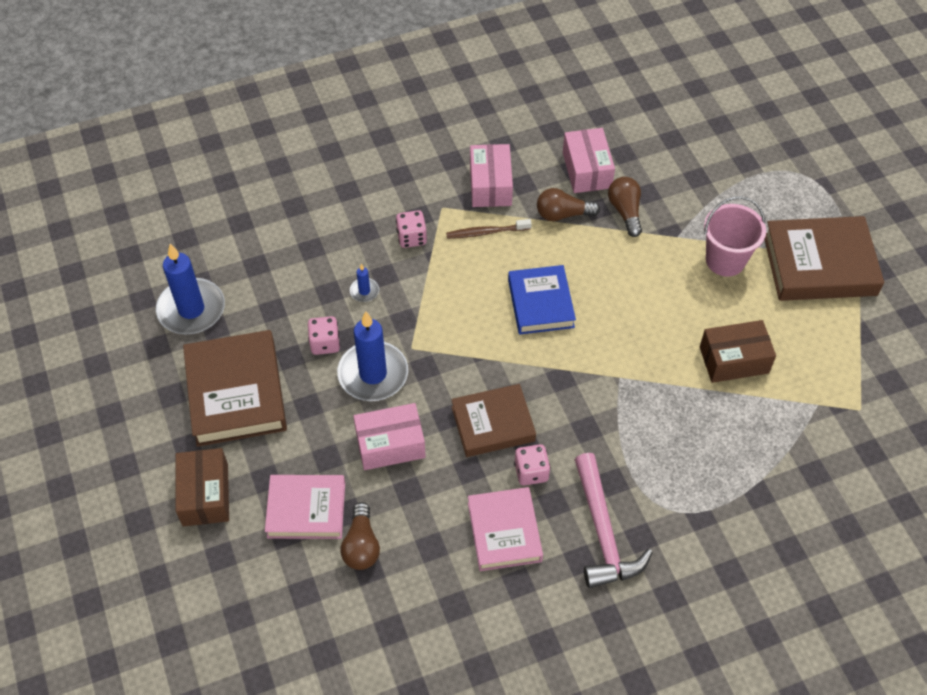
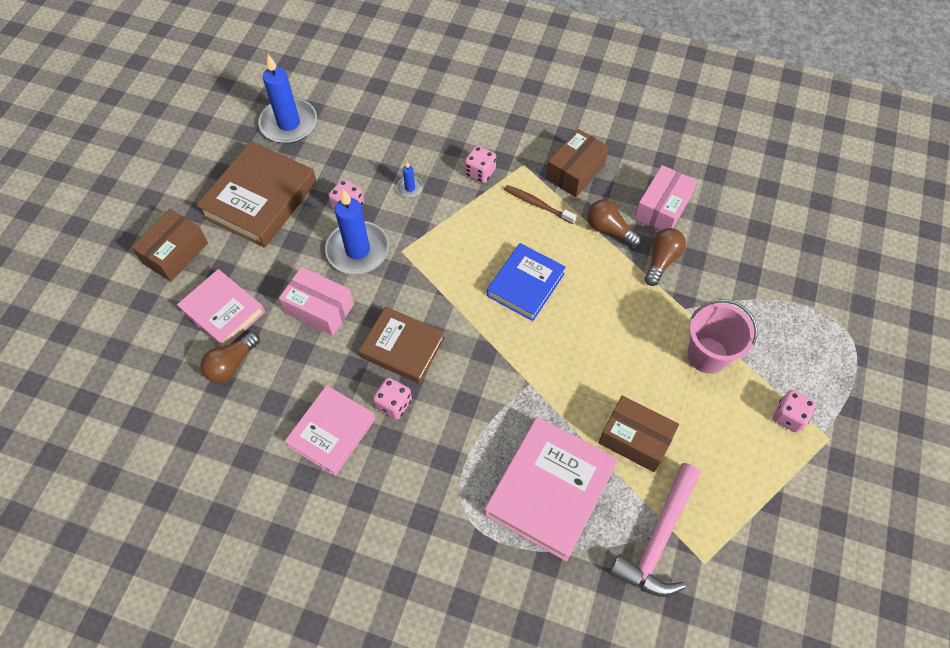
camera: 40 degrees right, 5 degrees up
(490, 185) = (575, 172): pink box -> brown box
(603, 532) = (400, 490): pink hammer -> pink hammer (658, 538)
(711, 443) = (550, 490): none -> pink book
(819, 264) = (788, 416): brown book -> pink dice

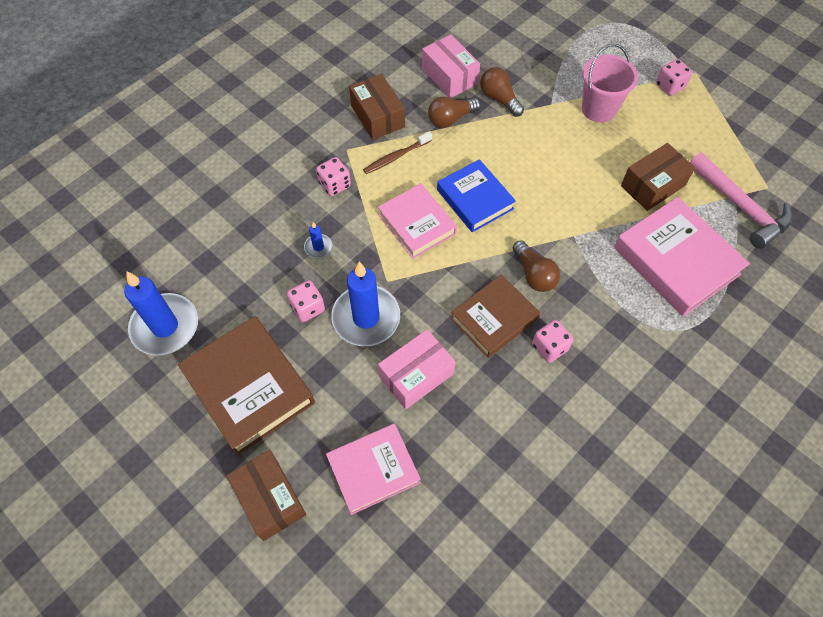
camera: 65 degrees left, 0 degrees up
(231, 364) = (441, 481): brown light bulb -> brown light bulb (534, 274)
(332, 432) = (557, 411): pink book -> pink book (417, 224)

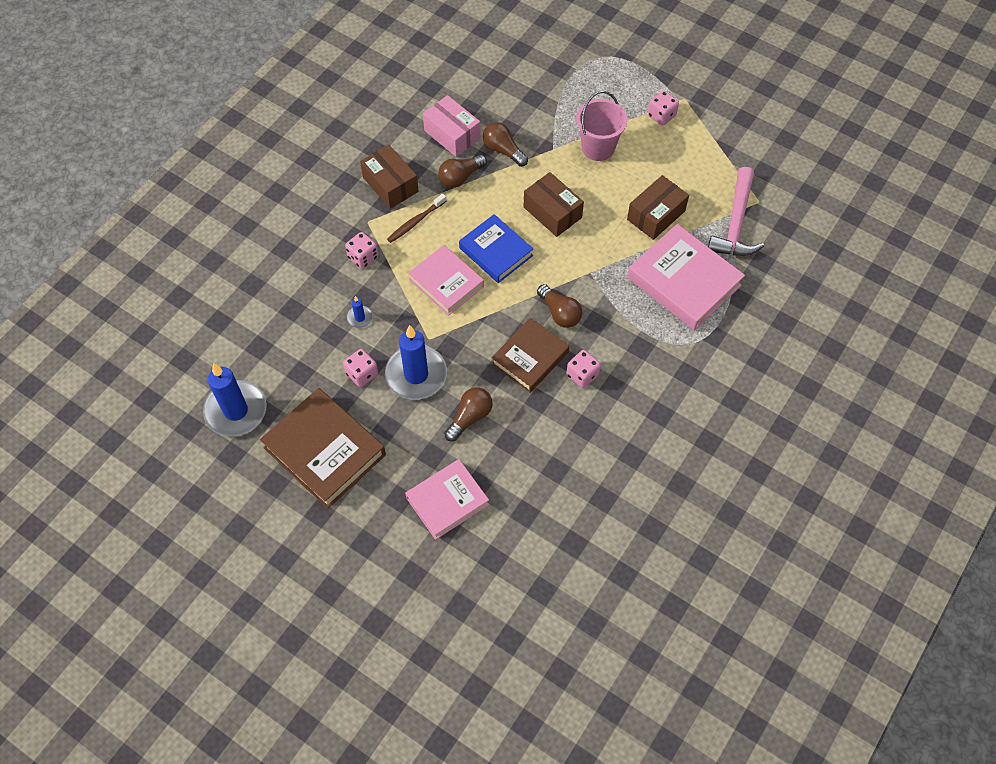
camera: 10 degrees left, 0 degrees up
(270, 499) = (364, 539): brown box -> brown box (552, 212)
(416, 375) = (470, 417): pink box -> brown light bulb
(740, 206) = (736, 223): pink hammer -> pink hammer turned 60 degrees clockwise

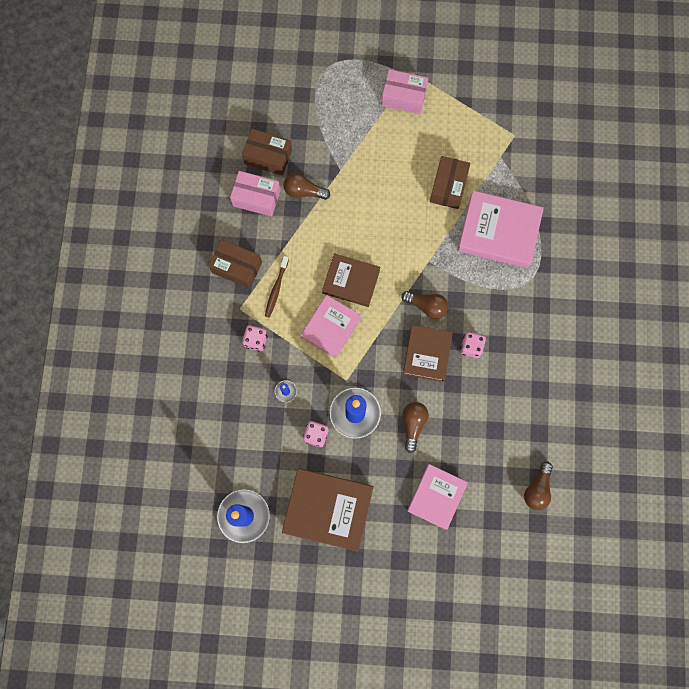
camera: 30 degrees left, 15 degrees up
(446, 283) = (331, 327): pink book -> pink book turned 75 degrees counterclockwise
(460, 177) = (286, 232): brown light bulb -> brown light bulb (537, 489)
(496, 252) = (351, 281): blue book -> brown book
(552, 212) = (372, 225): brown box -> brown box (268, 157)
(598, 148) = (373, 151): pink bucket -> none
(661, 116) = (403, 97): pink dice -> pink box
(736, 223) = (508, 163): pink hammer -> none

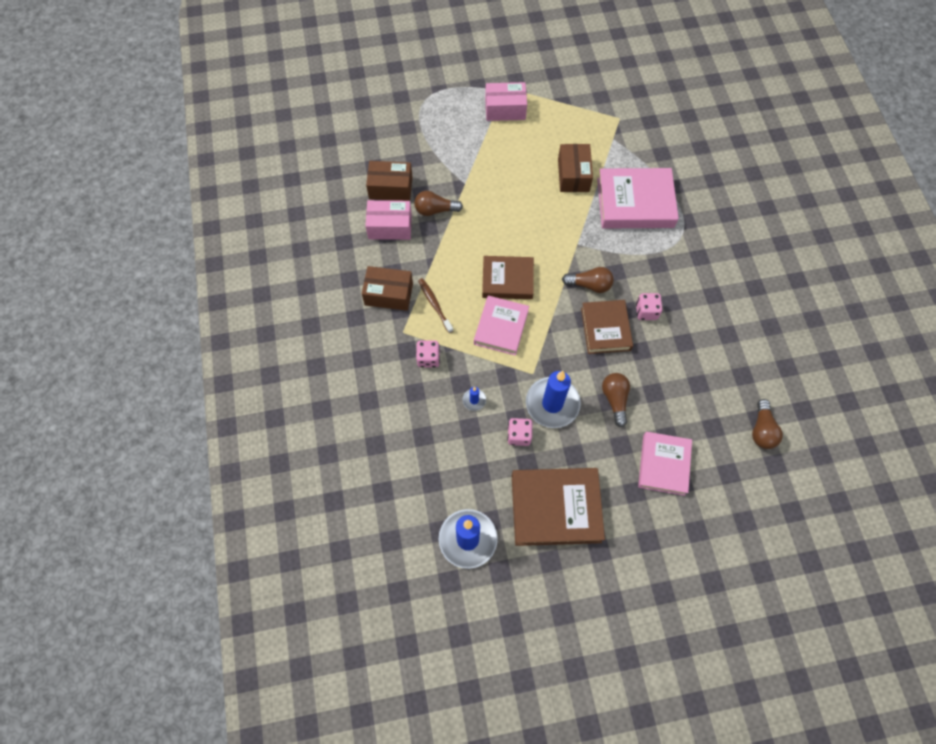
camera: 15 degrees left, 10 degrees down
(276, 289) = (434, 305): brown toothbrush -> brown toothbrush turned 150 degrees clockwise

